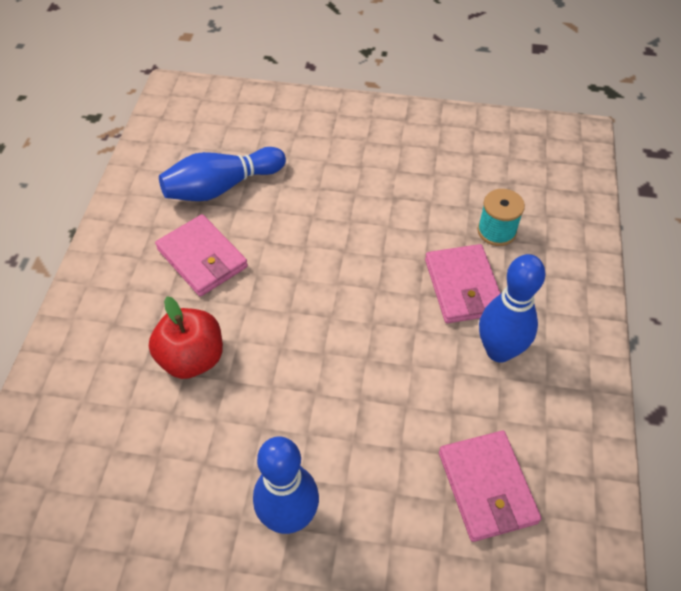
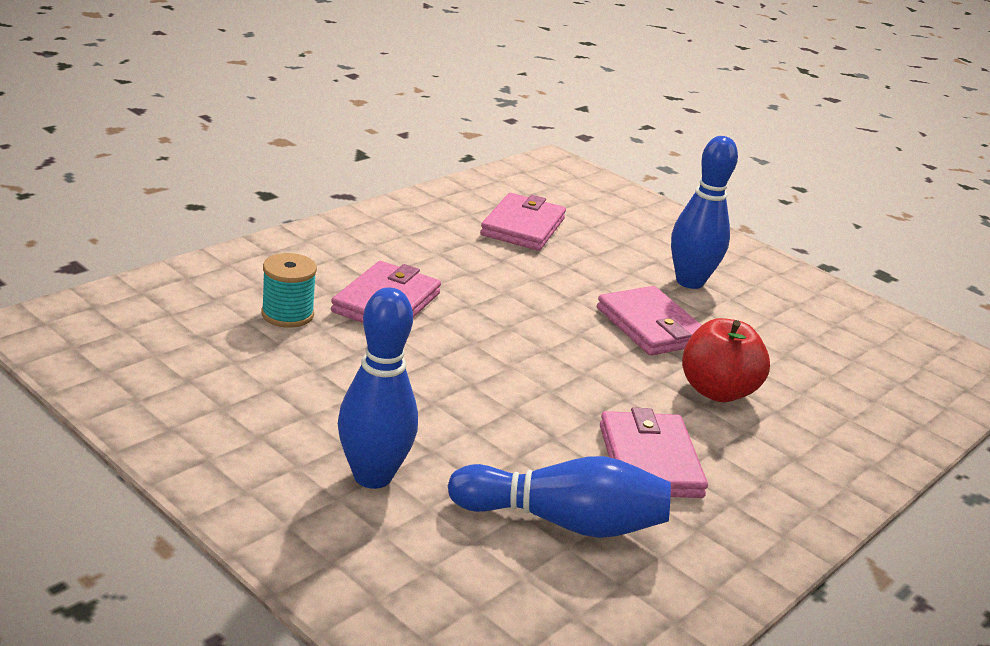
camera: 150 degrees left, 25 degrees down
(280, 406) = (650, 326): none -> pink wallet
(499, 351) = (415, 262): blue bowling pin -> blue bowling pin (372, 476)

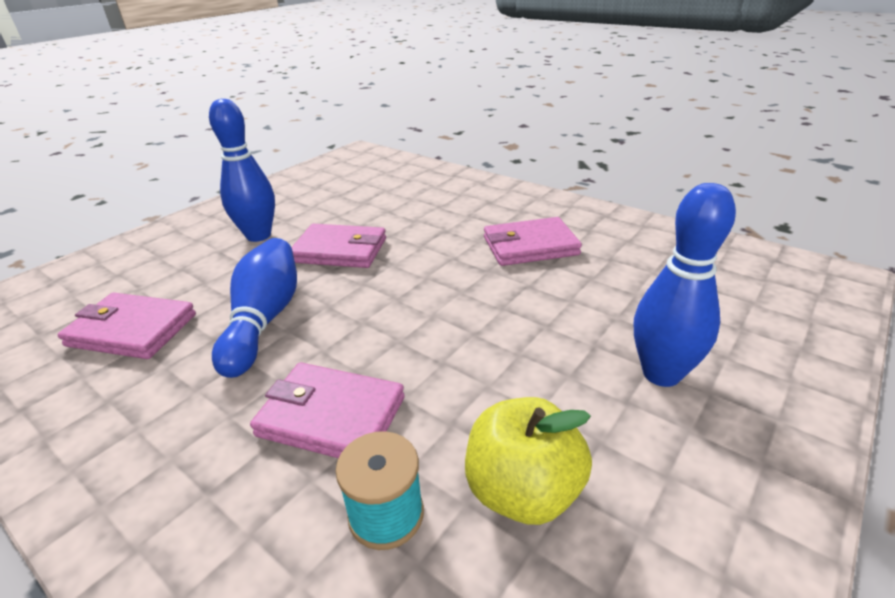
camera: 90 degrees left, 5 degrees up
(279, 368) = (523, 491): none -> yellow apple
(563, 522) = (630, 275): blue bowling pin -> blue bowling pin (265, 319)
(650, 326) = (340, 250): pink wallet -> pink wallet turned 45 degrees clockwise
(716, 391) = (425, 224): red apple -> none

